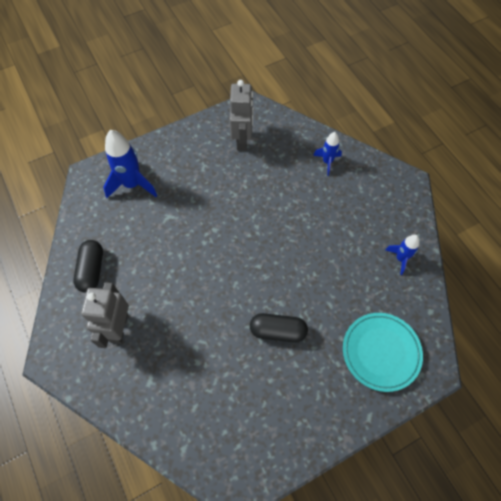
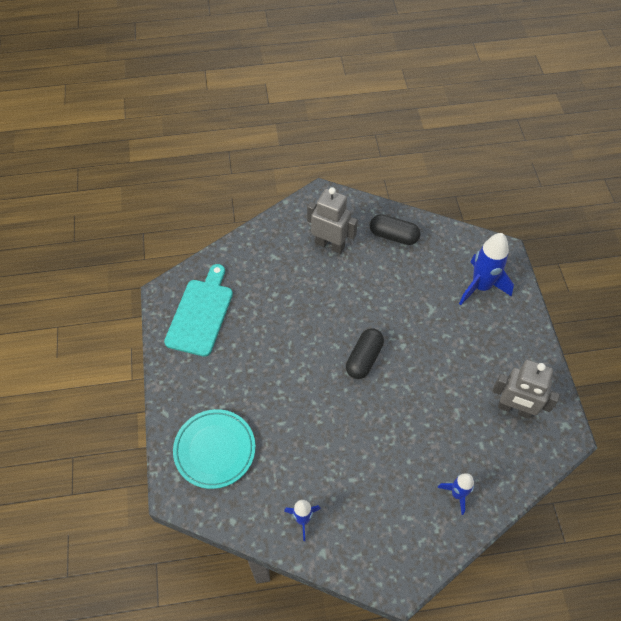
camera: 110 degrees right, 5 degrees down
(247, 432) = (200, 314): none -> turquoise cutting board
(278, 331) = (274, 366): black capsule -> black capsule (364, 358)

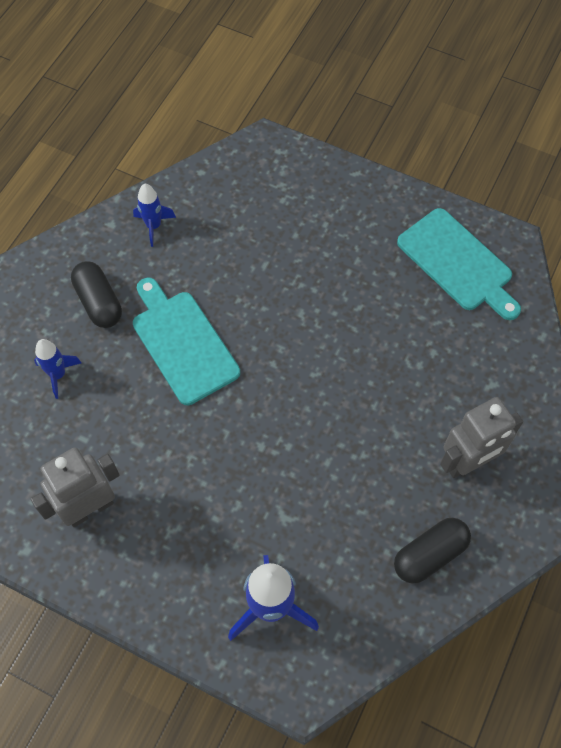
camera: 125 degrees right, 5 degrees up
(215, 450) = (282, 193): turquoise plate -> none
(364, 358) = (276, 391): black capsule -> black capsule (99, 302)
(375, 433) = (182, 343): none -> turquoise cutting board

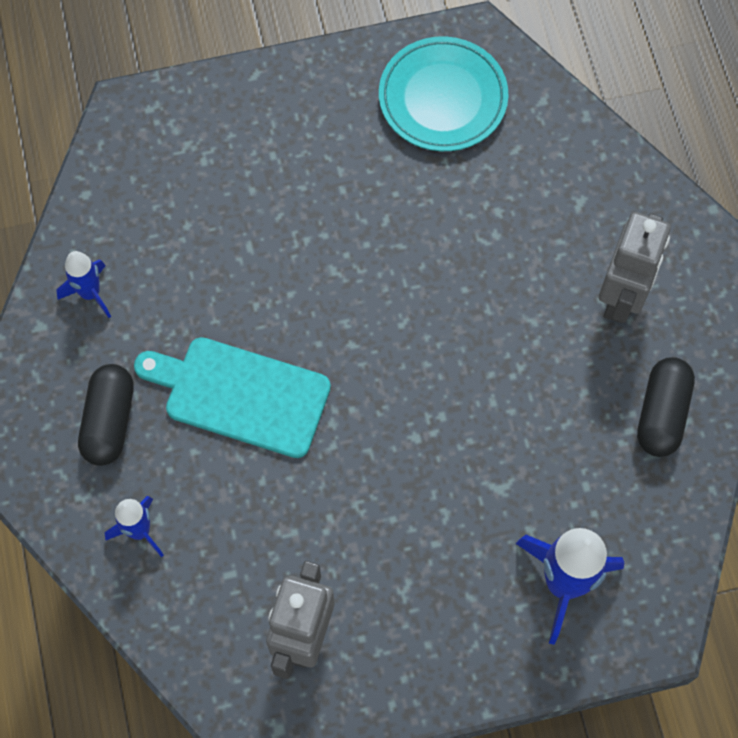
camera: 40 degrees left, 5 degrees up
(99, 302) = (109, 421): black capsule -> black capsule turned 75 degrees clockwise
(458, 263) = (443, 98): turquoise cutting board -> turquoise plate

